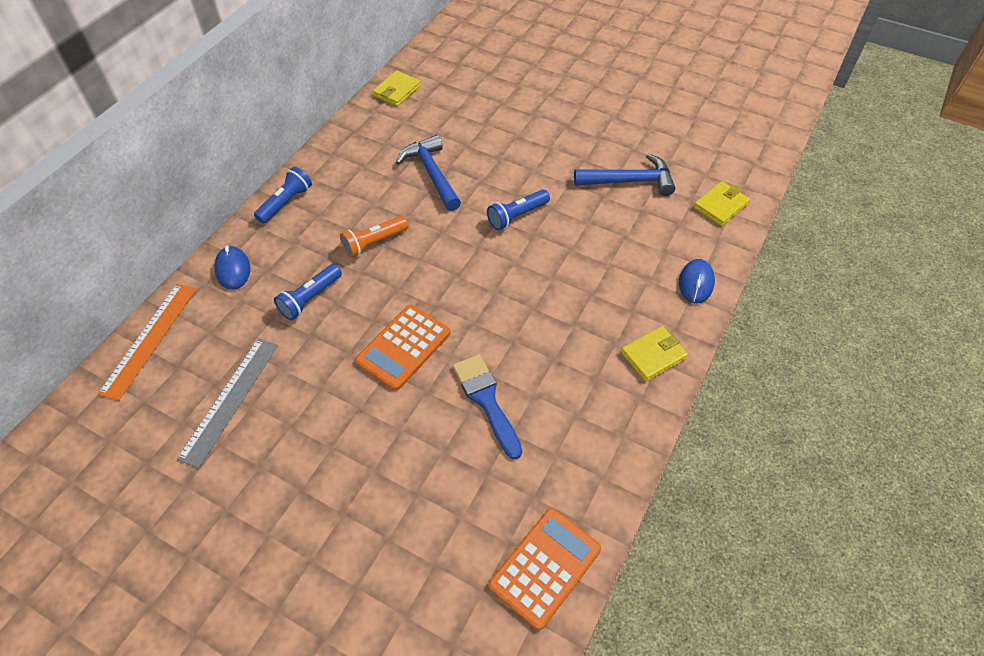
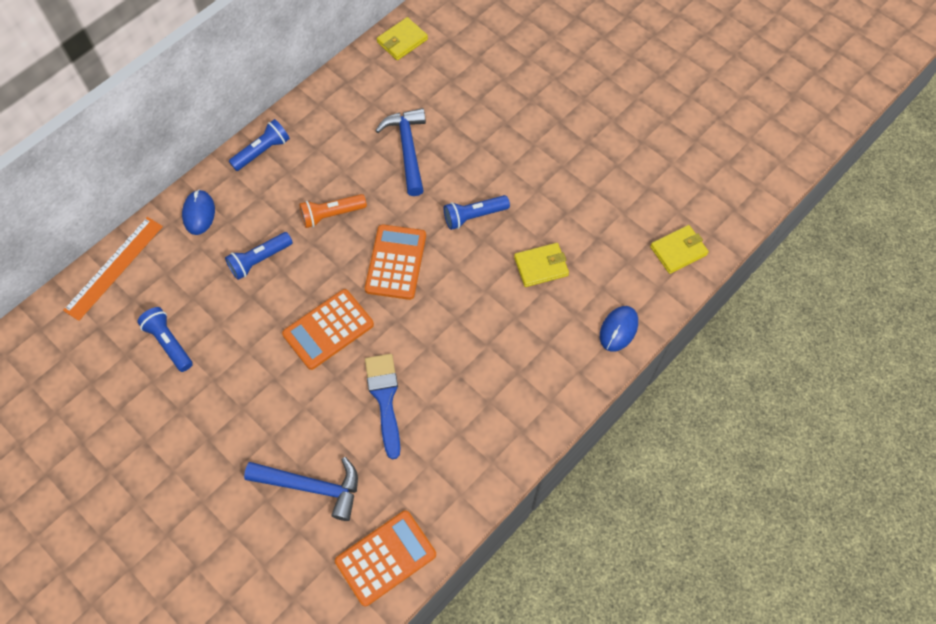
camera: 15 degrees right, 10 degrees up
(230, 399) = (169, 342): grey ruler -> blue flashlight
(453, 271) = (396, 262): none -> orange calculator
(630, 181) = (598, 202): blue hammer -> blue hammer (312, 487)
(653, 355) = (548, 393): yellow wallet -> yellow wallet (541, 266)

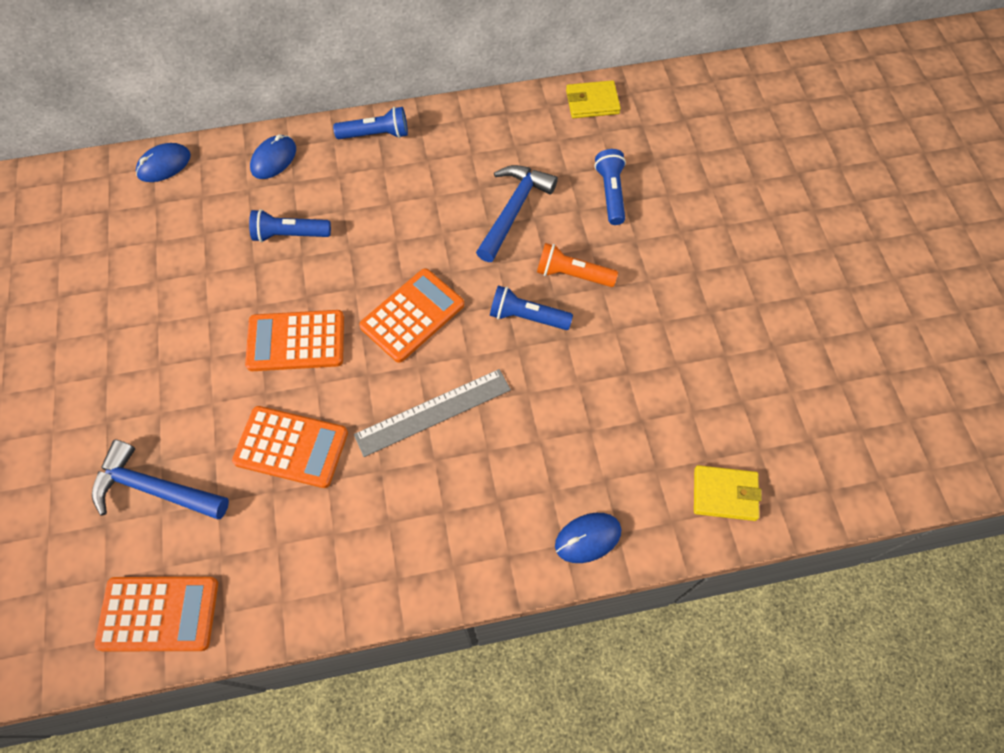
camera: 35 degrees right, 0 degrees up
(114, 267) = (164, 165): orange ruler -> blue mouse
(169, 342) = (150, 262): blue flashlight -> blue flashlight (611, 193)
(312, 487) = (154, 488): blue hammer -> blue hammer turned 150 degrees clockwise
(331, 214) = (390, 231): orange flashlight -> orange flashlight (572, 274)
(385, 399) = (291, 447): blue brush -> orange calculator
(461, 316) = (433, 412): none -> grey ruler
(541, 266) = (556, 413): yellow wallet -> none

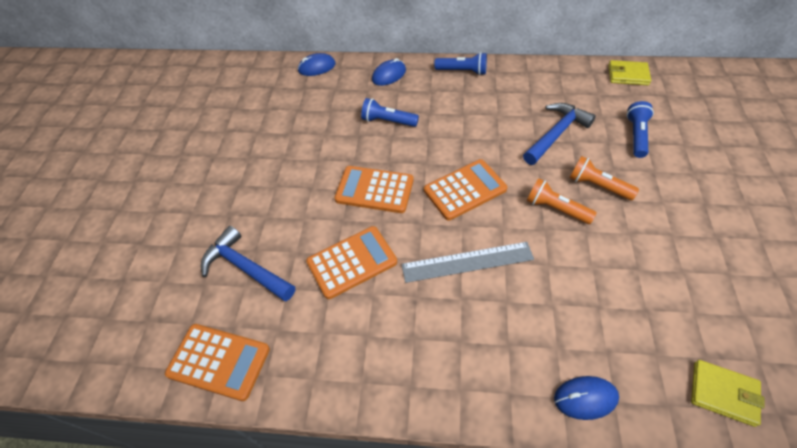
camera: 20 degrees right, 10 degrees down
(291, 447) = (352, 262): orange calculator -> orange calculator turned 60 degrees counterclockwise
(527, 316) = (556, 208): blue flashlight -> orange flashlight

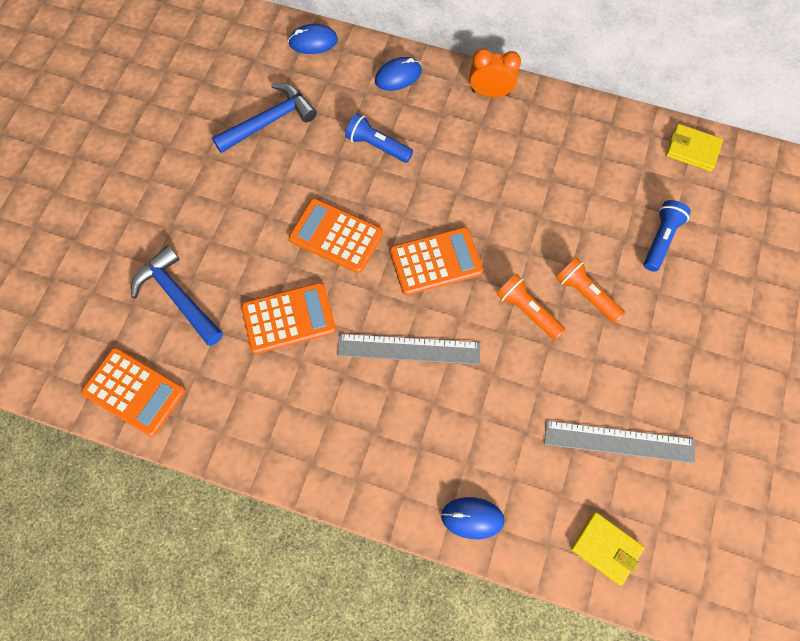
camera: 10 degrees right, 15 degrees up
(462, 71) = (490, 92): blue flashlight -> orange clock
(556, 134) = (568, 213): blue hammer -> blue hammer (270, 121)
(684, 293) = (619, 441): none -> grey ruler

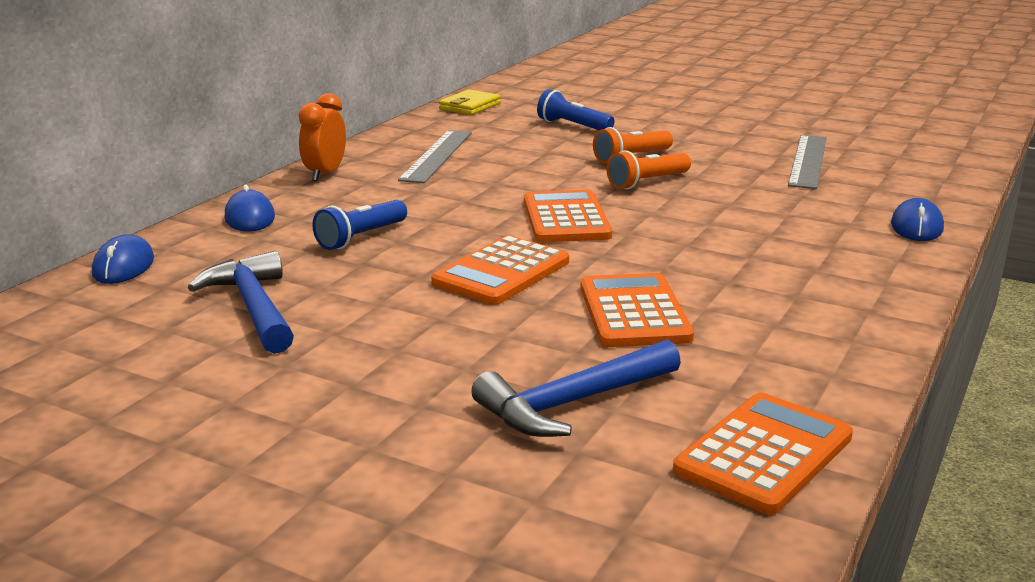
camera: 80 degrees left, 45 degrees down
(408, 349) = (692, 242): grey ruler -> grey ruler (436, 155)
(606, 548) = (928, 176): yellow wallet -> none

